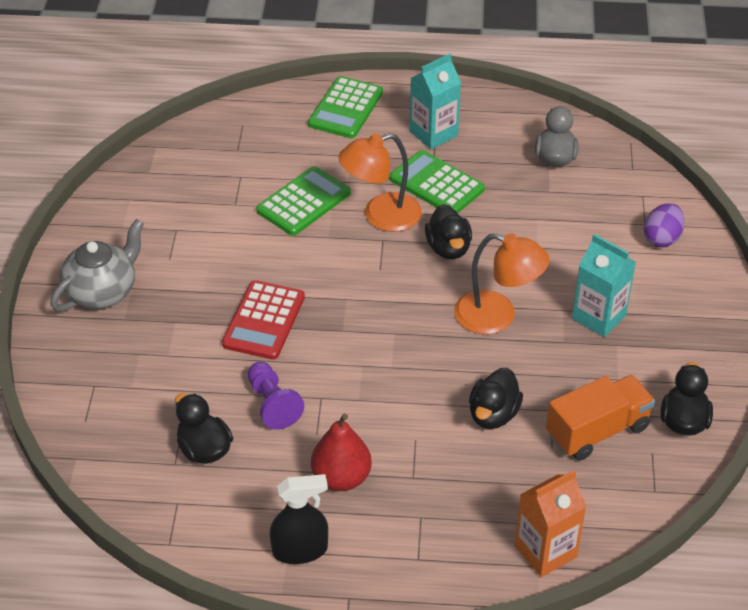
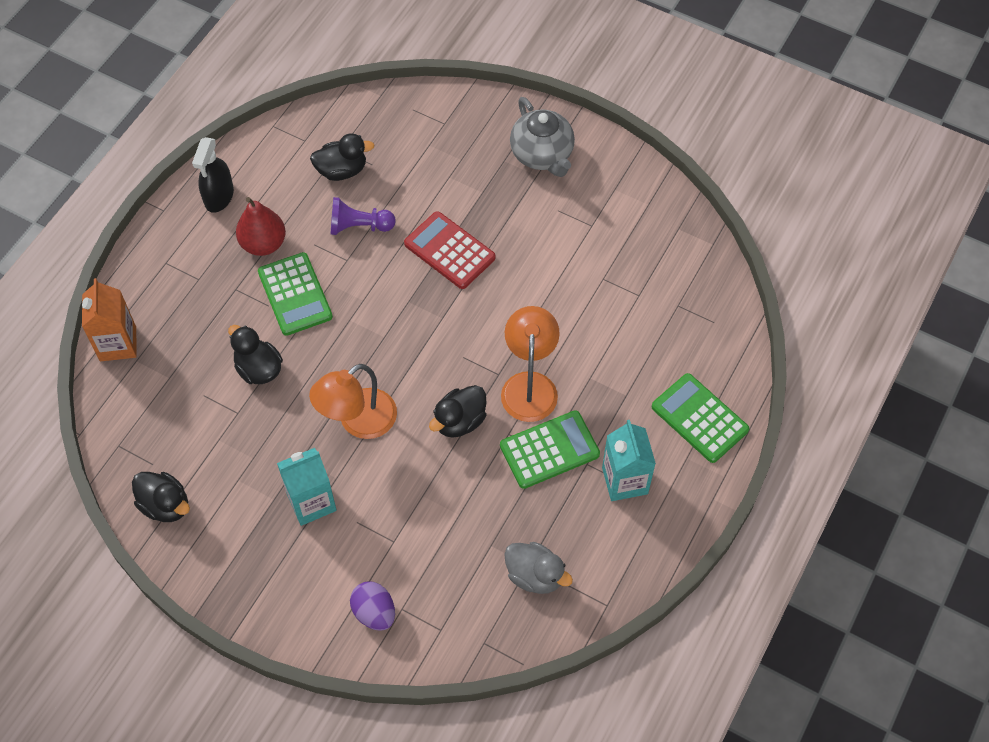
camera: 115 degrees right, 15 degrees up
(303, 202) = (579, 331): green calculator -> green calculator (295, 294)
(448, 248) = (459, 421): black duck -> black duck turned 60 degrees counterclockwise
(597, 431) = (197, 435): orange truck -> none

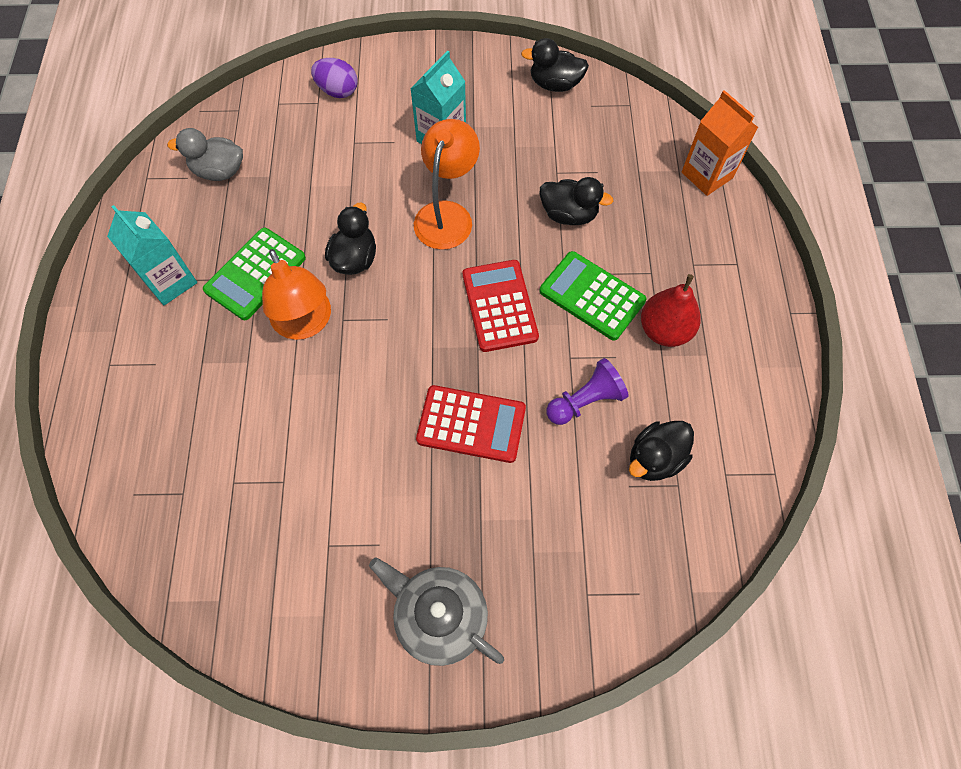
camera: 150 degrees right, 5 degrees up
(219, 196) = (752, 356): black spray bottle -> none
(370, 323) = (499, 306): none -> red calculator
(699, 418) = (114, 376): green calculator -> none

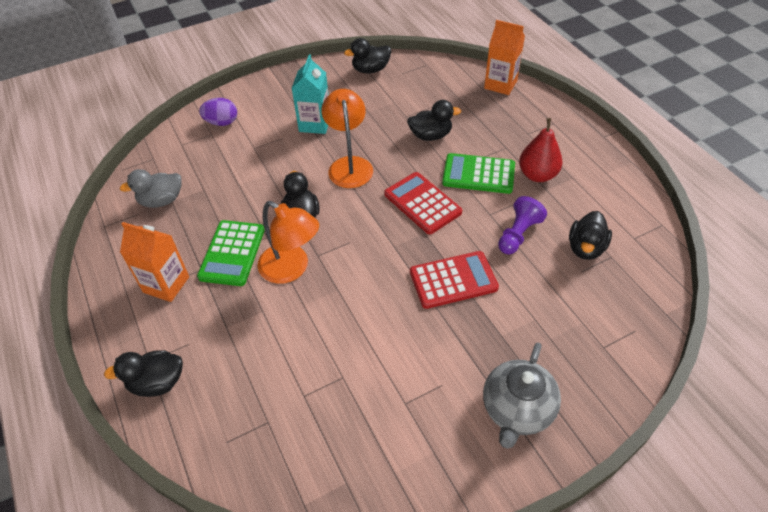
camera: 25 degrees left, 15 degrees down
(104, 394) = (157, 383): none -> black duck
(170, 281) = (166, 284): turquoise carton -> orange carton
(439, 616) = (517, 410): grey teapot -> grey teapot turned 75 degrees counterclockwise

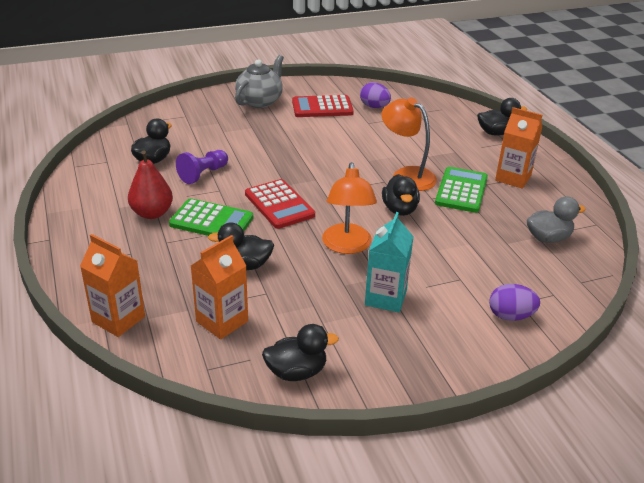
camera: 175 degrees left, 15 degrees down
(335, 427) = (374, 107): none -> purple egg
(430, 92) = (222, 321): none -> orange carton
(453, 280) = (273, 155): red calculator -> red calculator (322, 107)

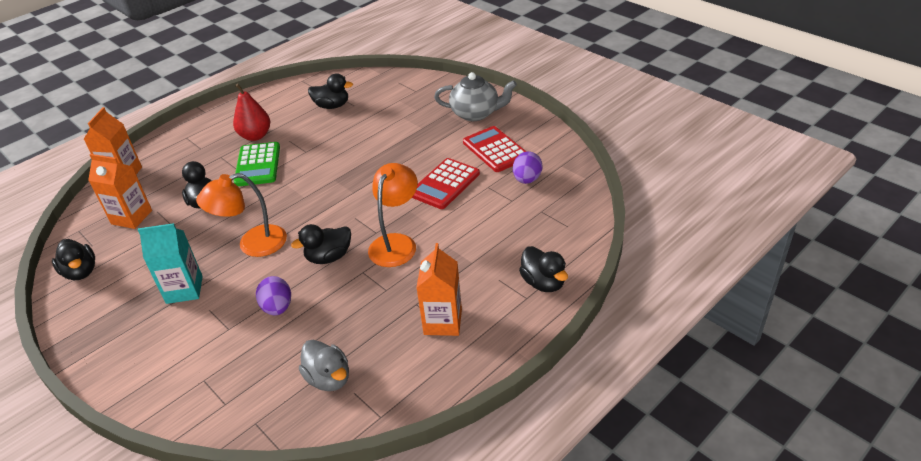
camera: 70 degrees right, 5 degrees up
(203, 174) = (325, 135): purple pawn -> none
(279, 205) = (299, 187): red calculator -> red calculator (445, 184)
(461, 190) = (390, 288): green calculator -> none
(510, 316) = (180, 378): purple egg -> purple egg (277, 308)

